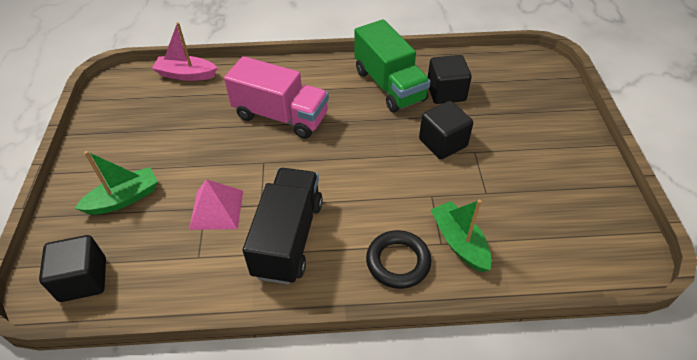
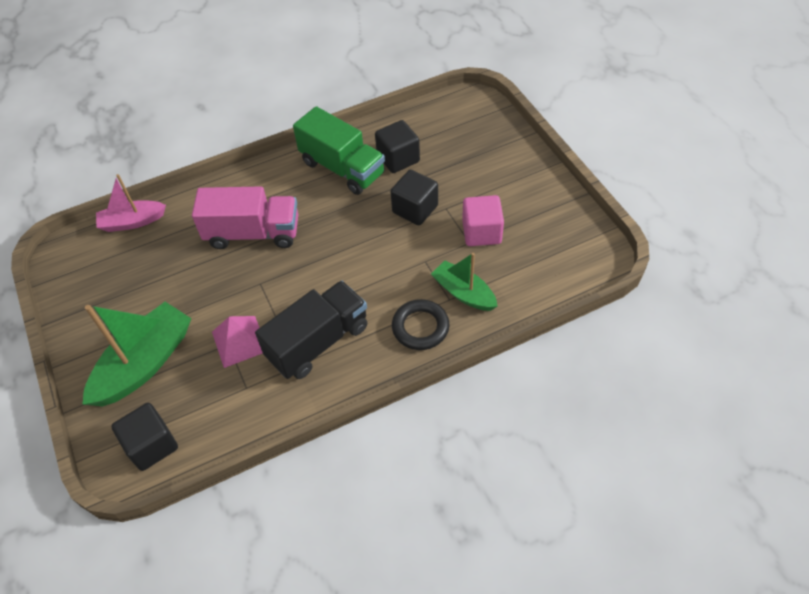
camera: 20 degrees left, 5 degrees up
(124, 199) = (145, 363): green boat -> green boat, size x1.63
(288, 238) = (318, 342): black truck -> black truck turned 60 degrees clockwise
(503, 187) = (481, 232): none -> pink cube

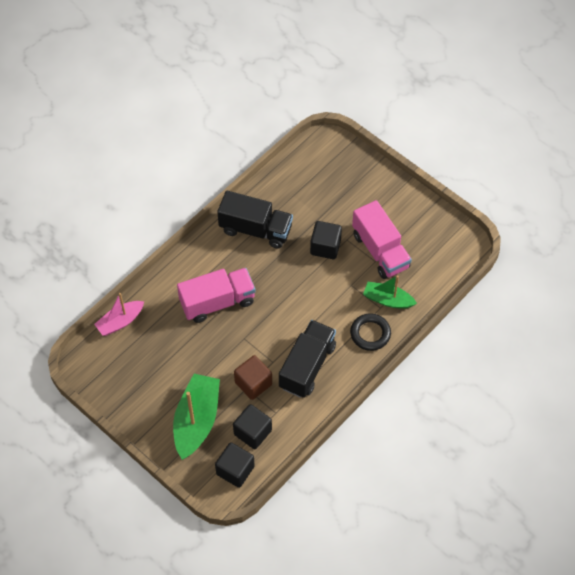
camera: 25 degrees left, 5 degrees up
(239, 341) = (253, 383): pink pyramid -> brown cube
(342, 168) = (255, 229): green truck -> black truck
(398, 158) = (293, 209): black cube -> black cube (252, 432)
(481, 232) = (380, 251): pink cube -> pink truck

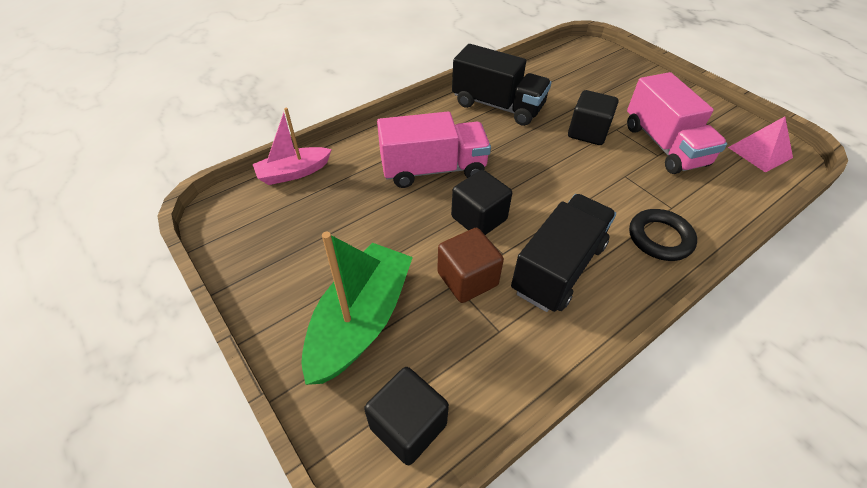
camera: 10 degrees right, 10 degrees down
(252, 432) = (454, 358): black cube -> black cube (479, 218)
(387, 300) = (682, 200): green boat -> none
(447, 246) = (760, 152): none -> pink pyramid

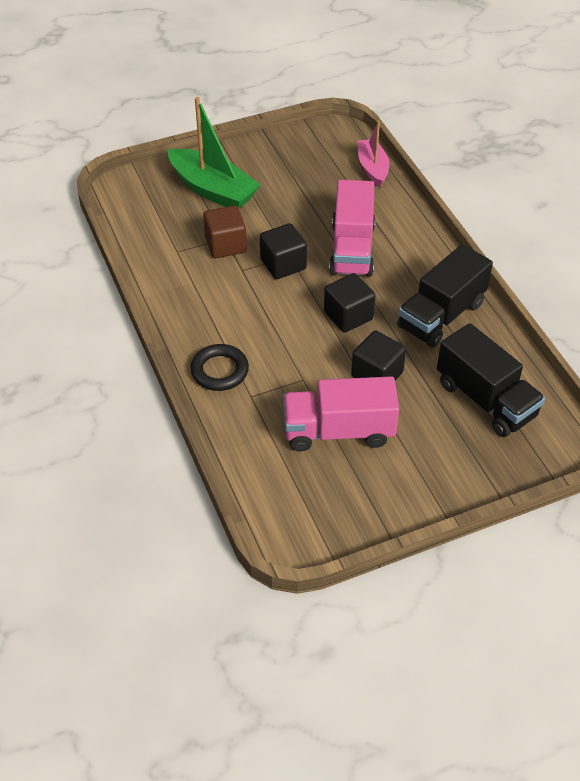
camera: 105 degrees right, 0 degrees up
(408, 426) = (135, 200): black cube -> black cube (348, 316)
(558, 268) = (215, 296): black truck -> black truck (485, 399)
(760, 152) = (302, 514): pink pyramid -> none

